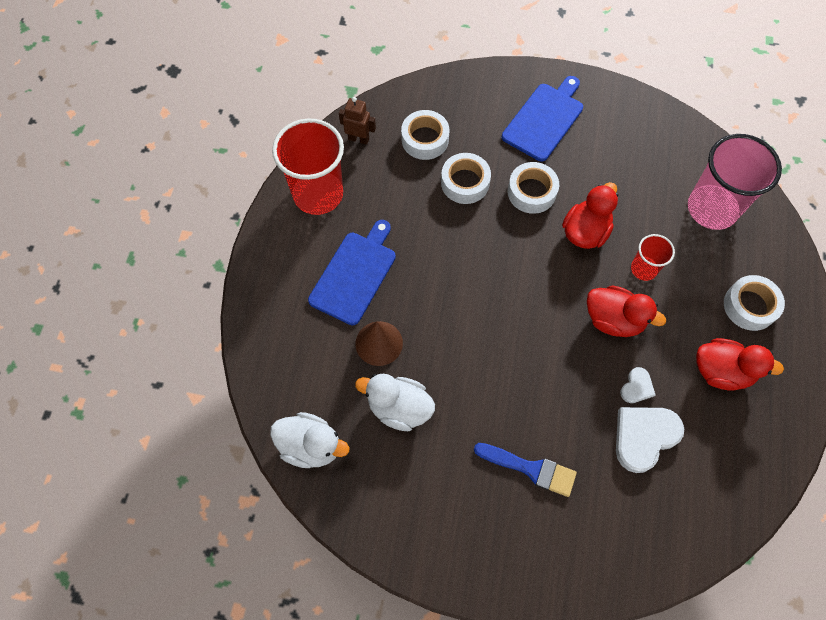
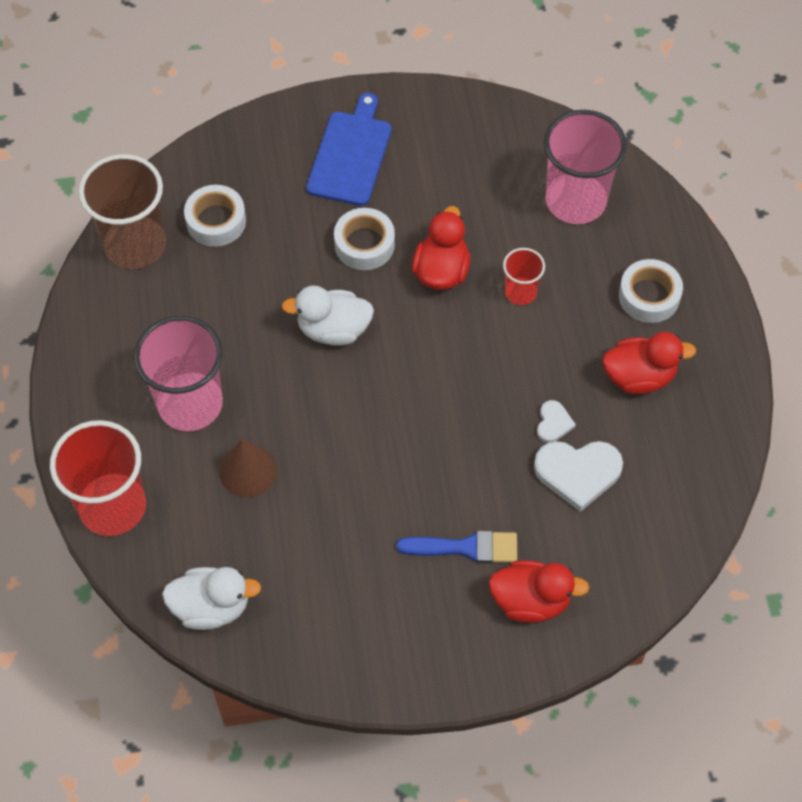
camera: 20 degrees left, 5 degrees down
(318, 194) = (110, 325): red cup -> red cup (112, 506)
(354, 274) = (190, 403): blue cutting board -> pink cup
(359, 139) = (135, 244): brown robot -> brown cup
(399, 408) = (297, 533): white duck -> white duck (333, 329)
(465, 182) = (282, 257): white tape -> none
(613, 320) = (505, 359): red duck -> red duck (530, 601)
(644, 437) = (578, 473): white heart -> white heart turned 120 degrees counterclockwise

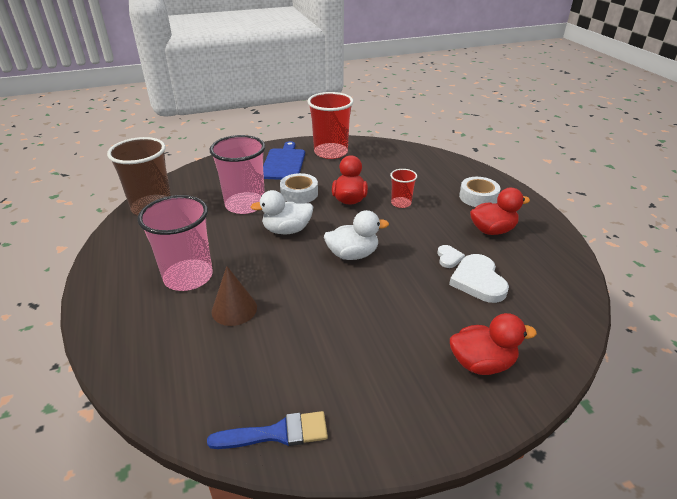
camera: 10 degrees left, 25 degrees down
(112, 506) = (121, 345): red cup -> red cup (331, 152)
(211, 607) = (208, 408): white duck -> white duck (353, 254)
(216, 221) = (205, 193): white tape -> none
(466, 548) = (416, 335): blue brush -> blue brush (277, 433)
(575, 200) = (417, 167): pink cup -> pink cup (245, 204)
(578, 473) = (478, 281): white heart -> white heart turned 90 degrees clockwise

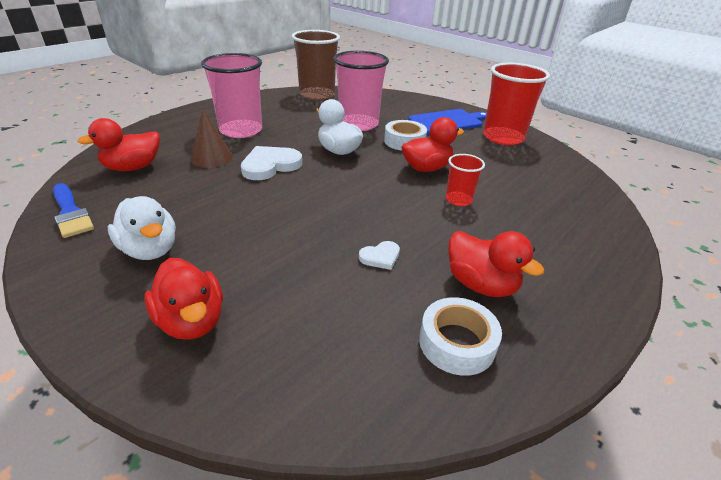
camera: 60 degrees right, 0 degrees up
(207, 373) = (133, 167): none -> red duck
(353, 254) = (330, 192): white duck -> white duck (150, 249)
(478, 197) = (550, 257): white tape -> white tape (457, 343)
(478, 281) = (351, 290): white heart -> white heart (270, 165)

